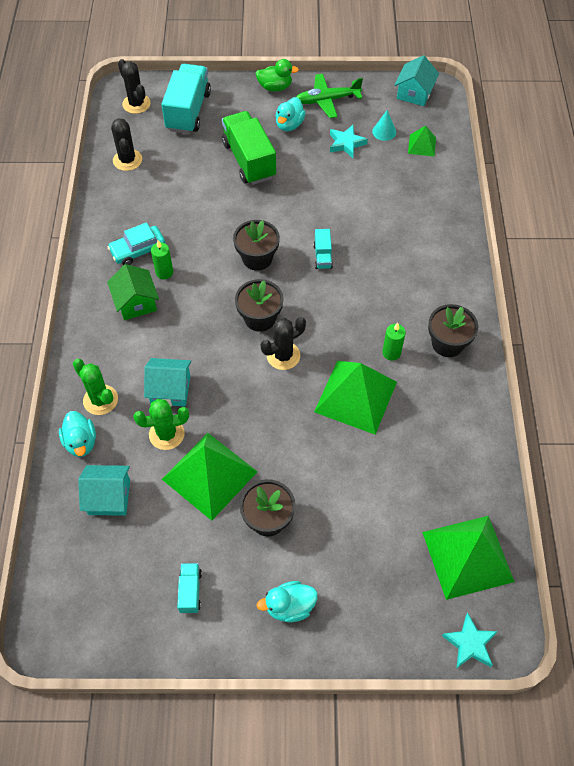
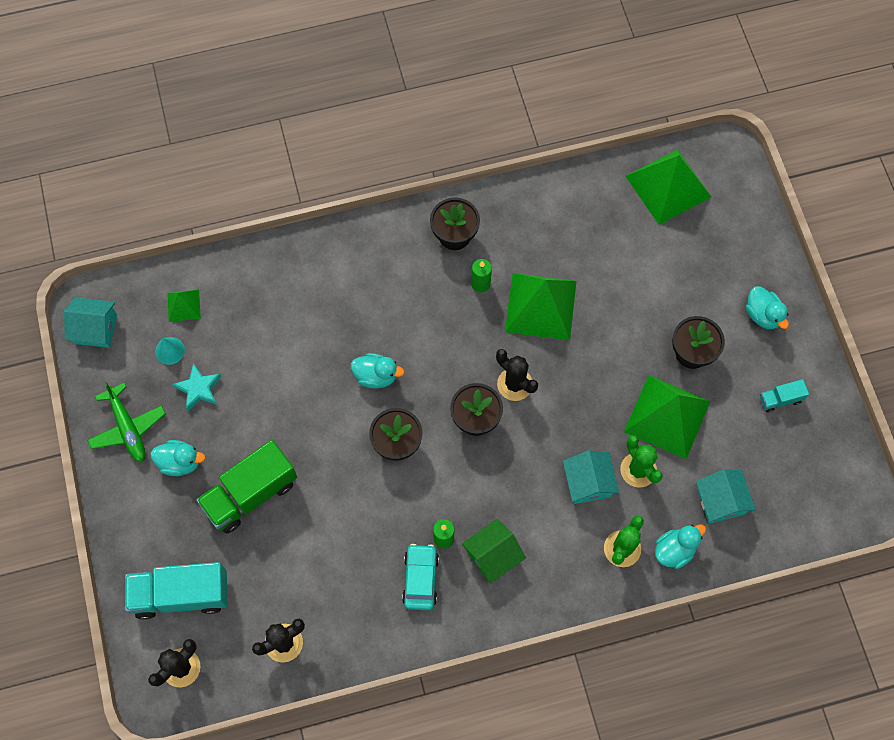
camera: 105 degrees left, 10 degrees up
(138, 250) = (420, 579): turquoise car -> turquoise car turned 135 degrees counterclockwise
(275, 87) = (116, 497): green duck -> none
(322, 256) = (376, 376): turquoise truck -> turquoise duck
(470, 644) = (741, 174): turquoise star -> none

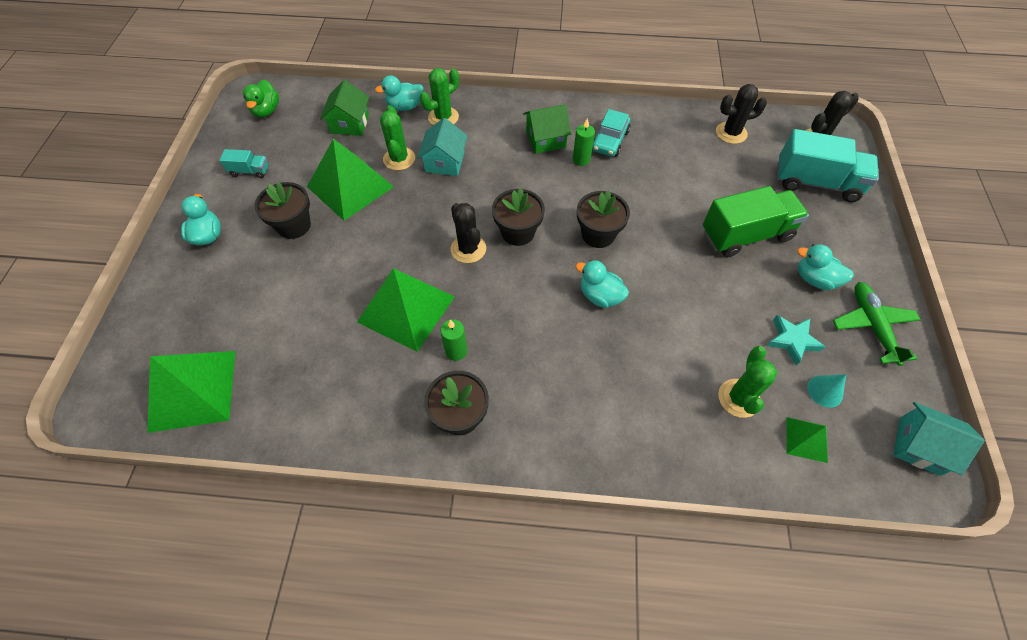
camera: 160 degrees left, 10 degrees down
(240, 321) = (738, 398): none -> green cactus
(720, 501) = (350, 123): turquoise house -> green house
(825, 487) = (266, 111): none -> green duck

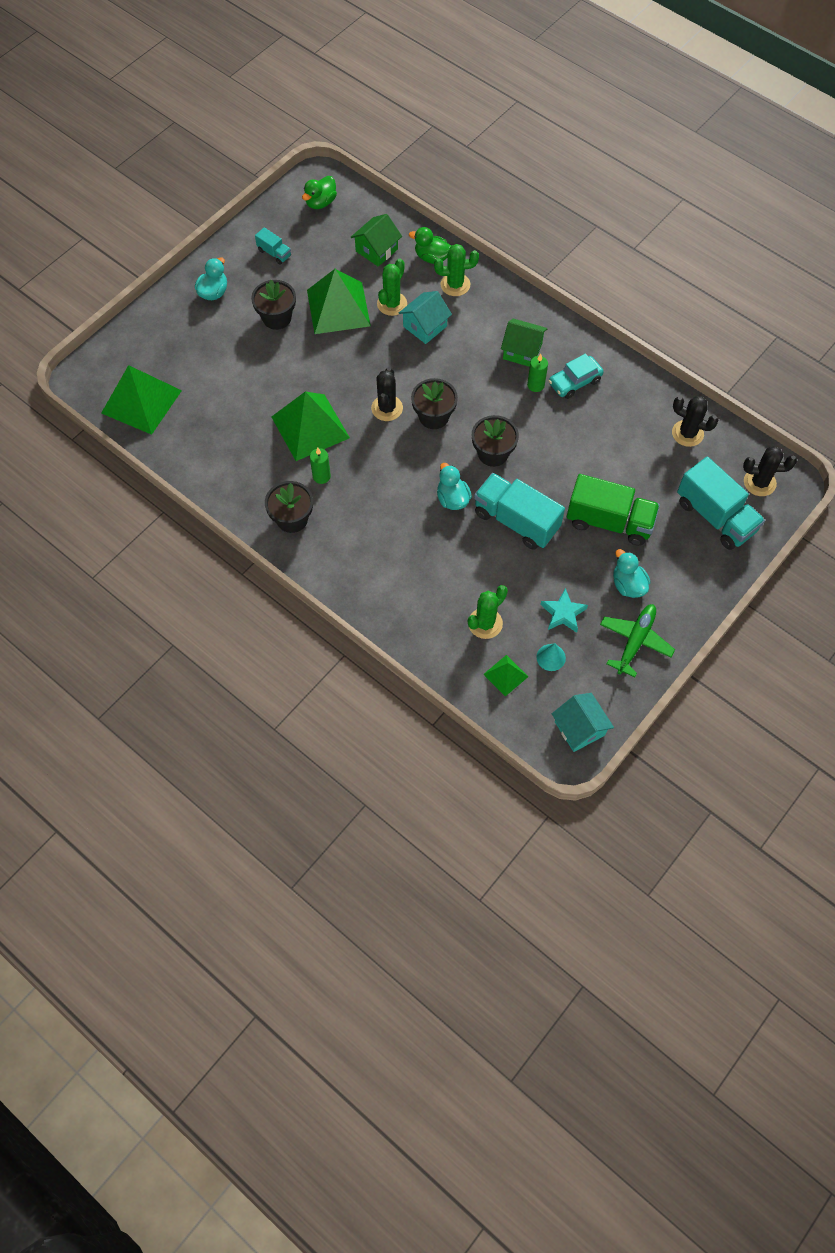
camera: 35 degrees right, 5 degrees up
(405, 107) = (432, 257): turquoise duck -> green duck
(672, 281) = (516, 521): none -> turquoise truck

